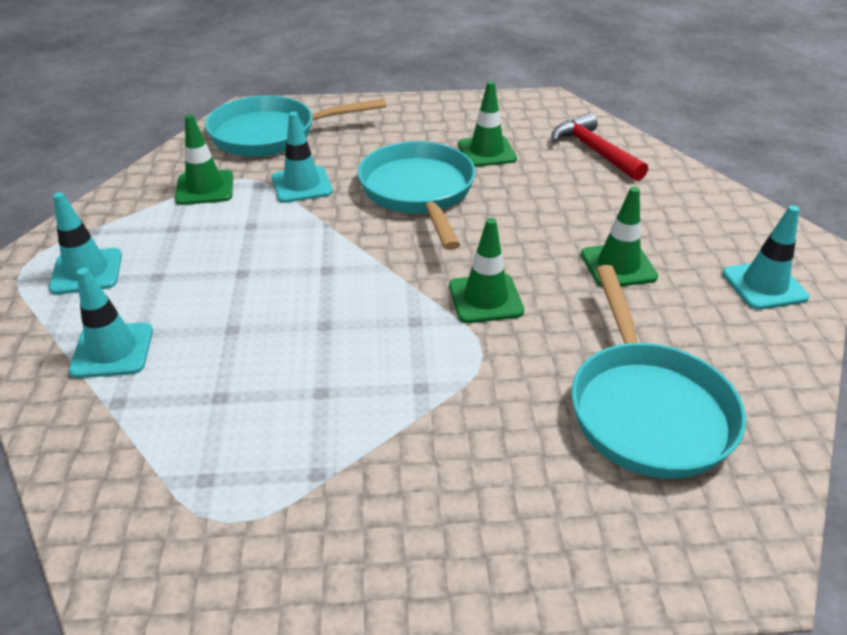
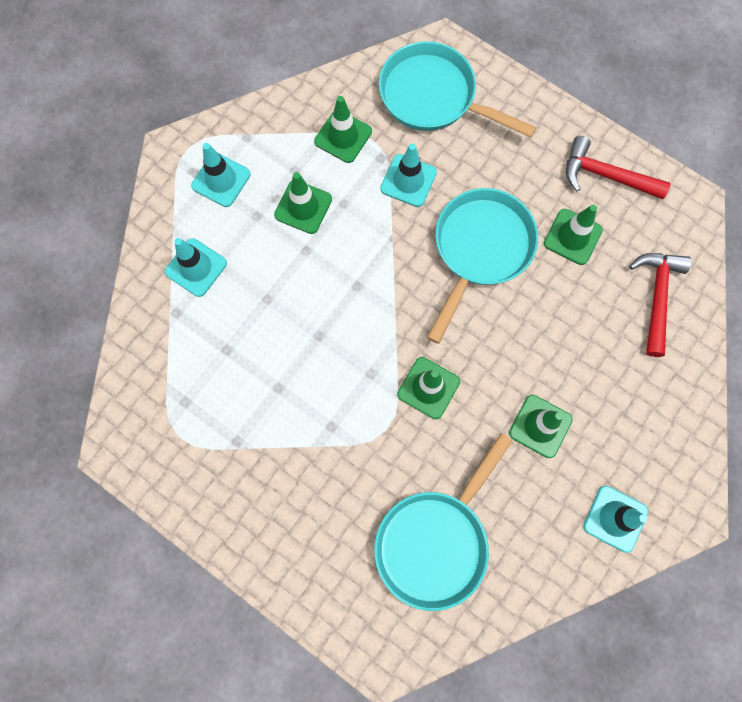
camera: 40 degrees right, 35 degrees up
(207, 247) = (303, 207): none -> green traffic cone
(468, 114) = (605, 175): none -> red hammer

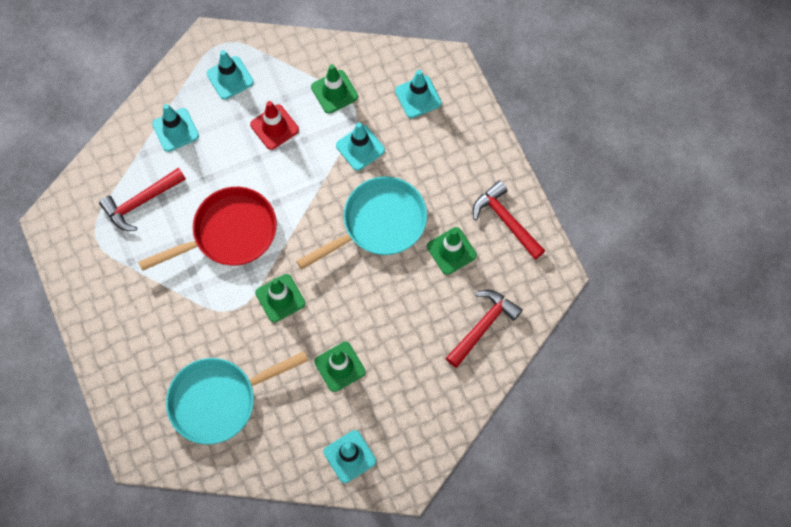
camera: 30 degrees right, 5 degrees down
(207, 368) = (141, 202): none -> red hammer
(303, 207) = (274, 127): green traffic cone -> red traffic cone
(327, 348) = (229, 233): none -> red pan
(433, 97) = (418, 97): turquoise pan -> turquoise traffic cone

